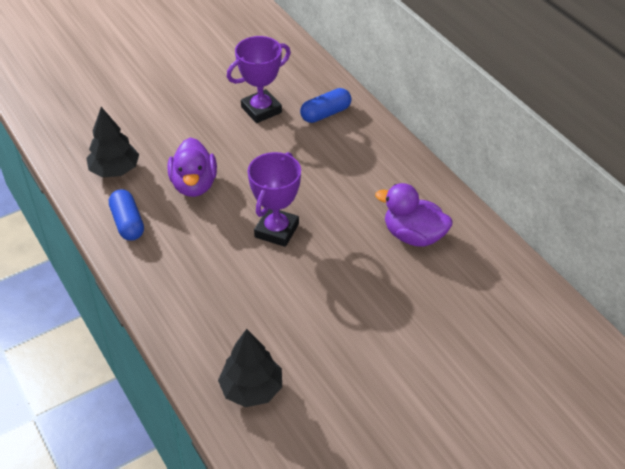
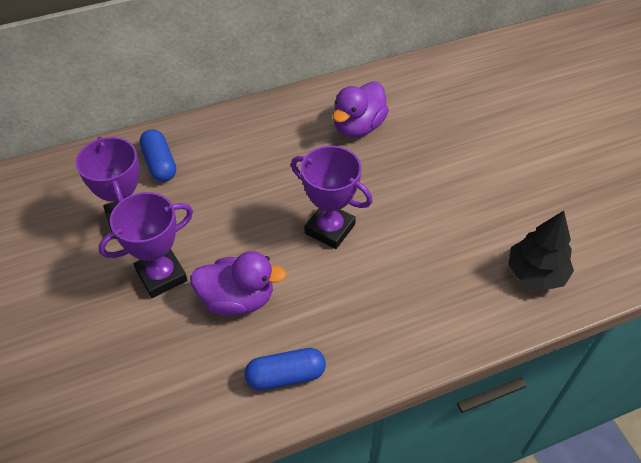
camera: 80 degrees left, 5 degrees up
(115, 170) = (183, 388): black tree -> none
(210, 139) = (161, 276): none -> purple trophy

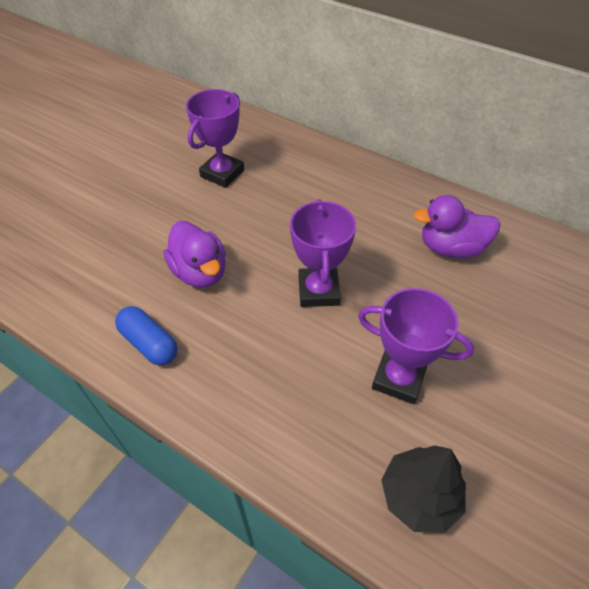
camera: 55 degrees right, 0 degrees up
(160, 164) = (287, 159): blue capsule -> none
(161, 276) = (188, 218): purple trophy -> purple trophy (398, 378)

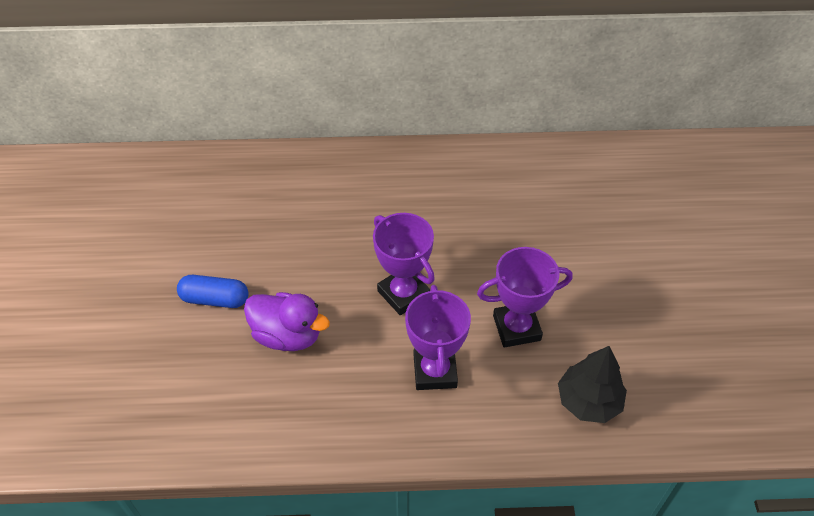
camera: 35 degrees left, 0 degrees up
(149, 343) = (299, 421): blue capsule -> blue capsule (215, 299)
(222, 173) = (223, 230): purple trophy -> purple trophy (435, 371)
(451, 248) = (479, 198): purple duck -> none

